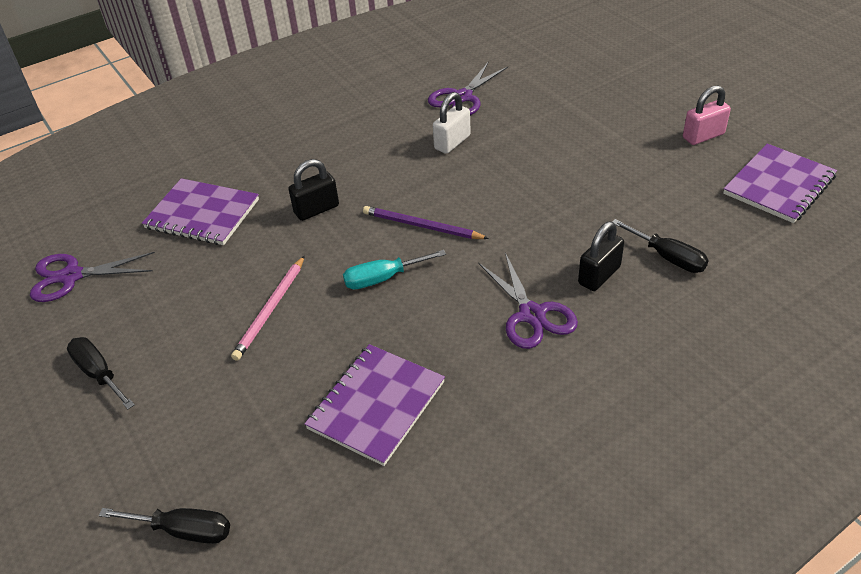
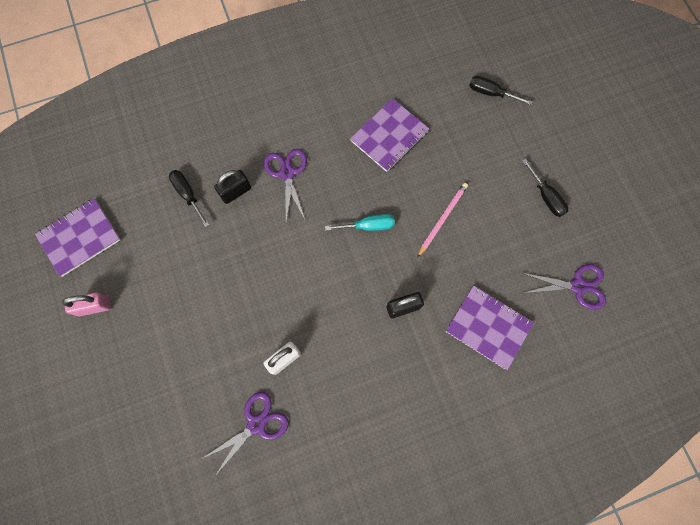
camera: 170 degrees left, 30 degrees up
(422, 226) = (332, 267): purple pencil -> none

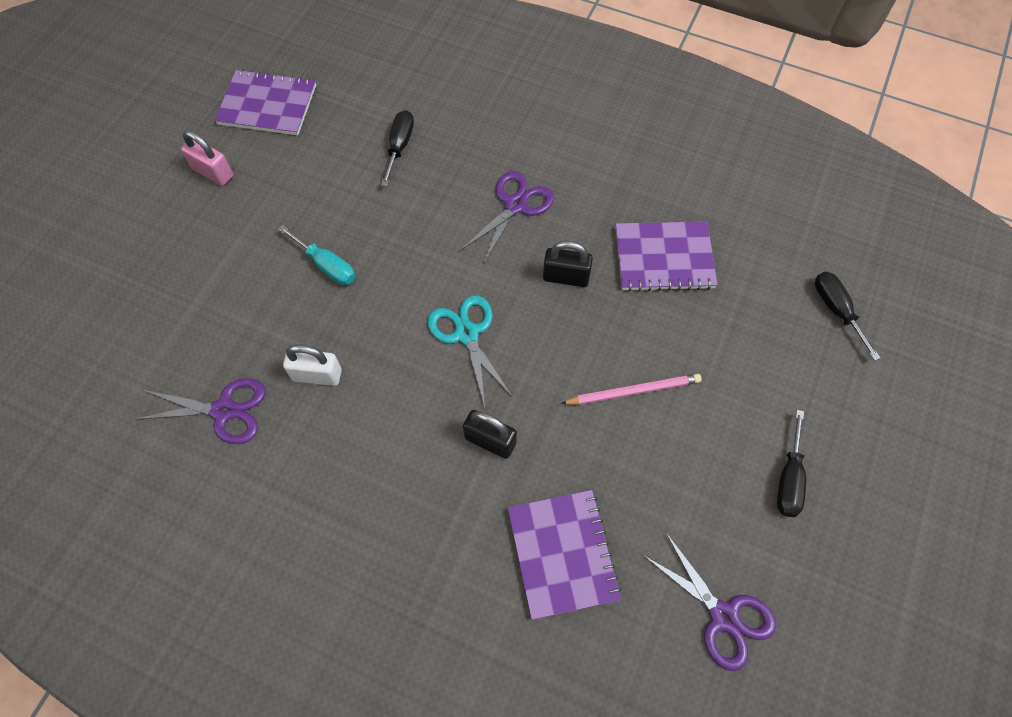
camera: 45 degrees right, 10 degrees down
(236, 192) = (446, 180): black padlock -> black padlock (566, 277)
(336, 265) = (467, 334): none -> turquoise scissors
(368, 226) = (543, 326): turquoise screwdriver -> turquoise screwdriver (327, 265)

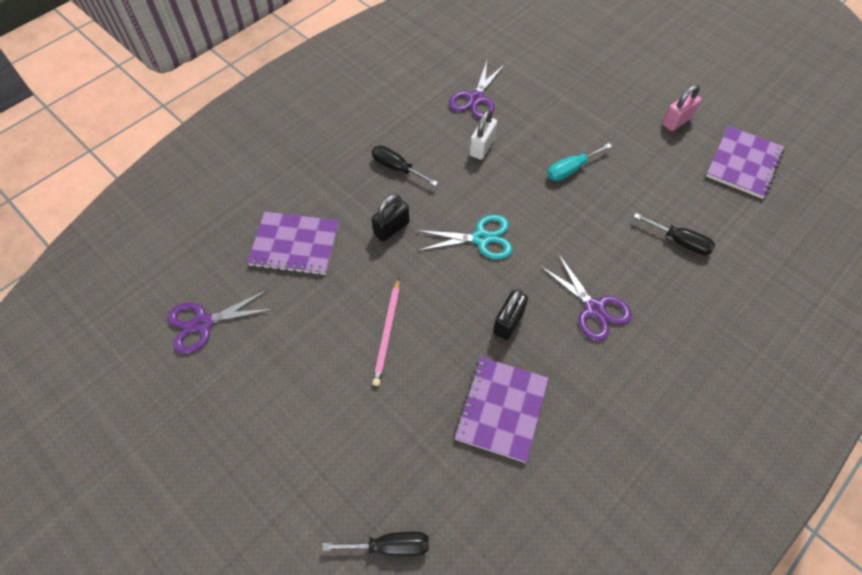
camera: 110 degrees right, 5 degrees down
(789, 478) = (266, 416): black screwdriver -> black screwdriver (397, 168)

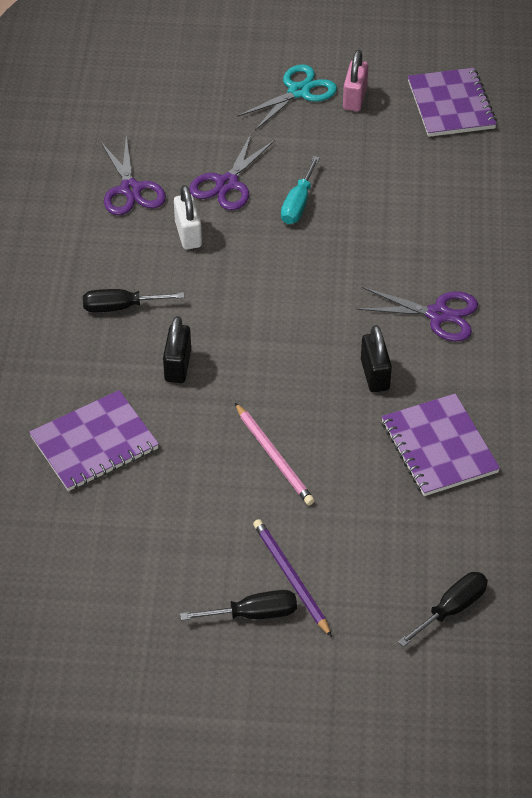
camera: 40 degrees left, 10 degrees down
(203, 323) = (81, 571): purple scissors -> purple scissors (227, 184)
(312, 429) = (291, 577): none -> purple pencil
(481, 238) = (276, 320): turquoise scissors -> turquoise scissors (298, 92)
(680, 242) = (458, 210): black screwdriver -> black screwdriver (254, 614)

